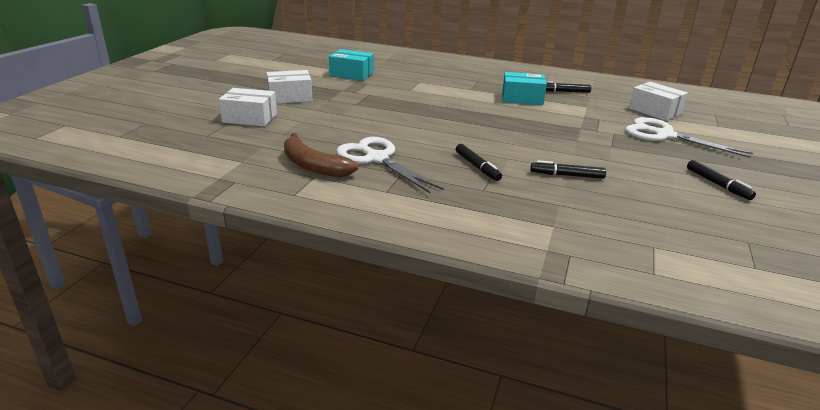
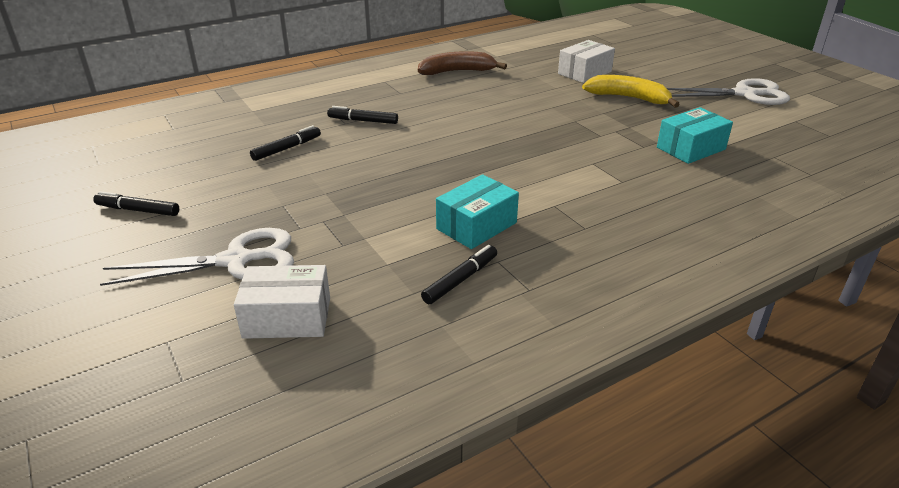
camera: 130 degrees right, 5 degrees up
(290, 97) = (628, 98): white box -> yellow banana
(377, 159) = (436, 92): white scissors -> white scissors (745, 94)

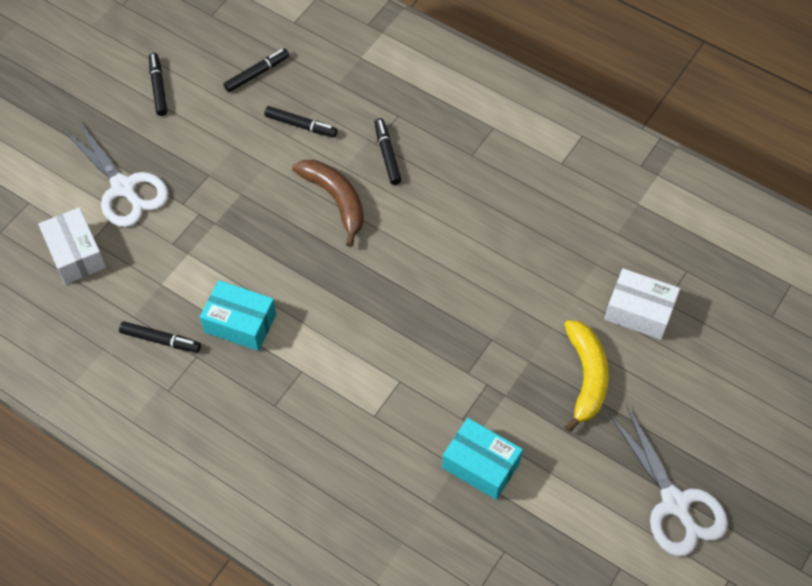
camera: 65 degrees right, 25 degrees up
(201, 156) = (257, 74): none -> black marker
(457, 71) = (561, 182): brown banana -> brown banana (335, 200)

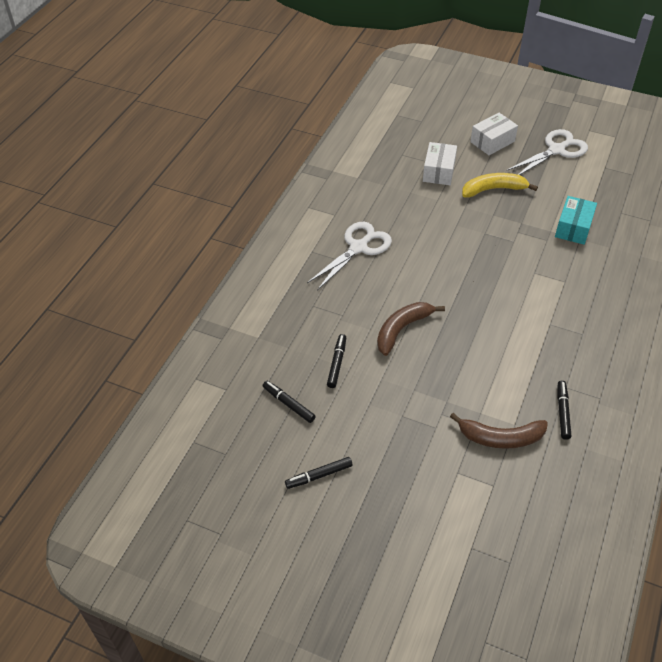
camera: 100 degrees left, 10 degrees down
(75, 254) = (510, 493): white box -> white box (492, 142)
(124, 188) = (433, 474): white scissors -> white scissors (358, 248)
(147, 264) = (501, 438): none -> brown banana
(240, 323) = (528, 366): turquoise box -> none
(387, 155) = (352, 306): black marker -> none

